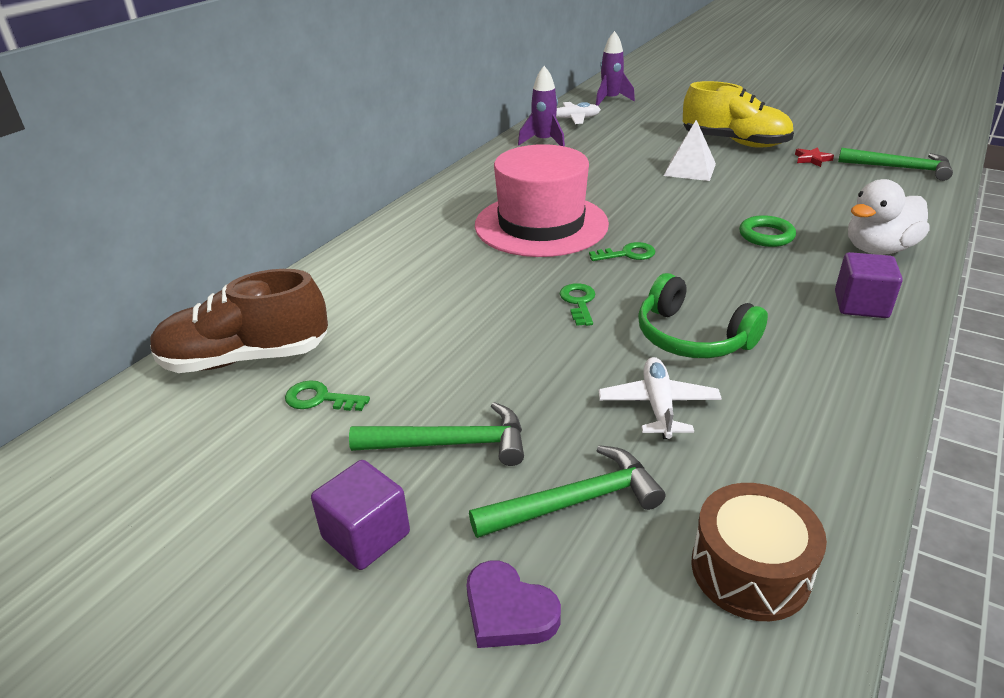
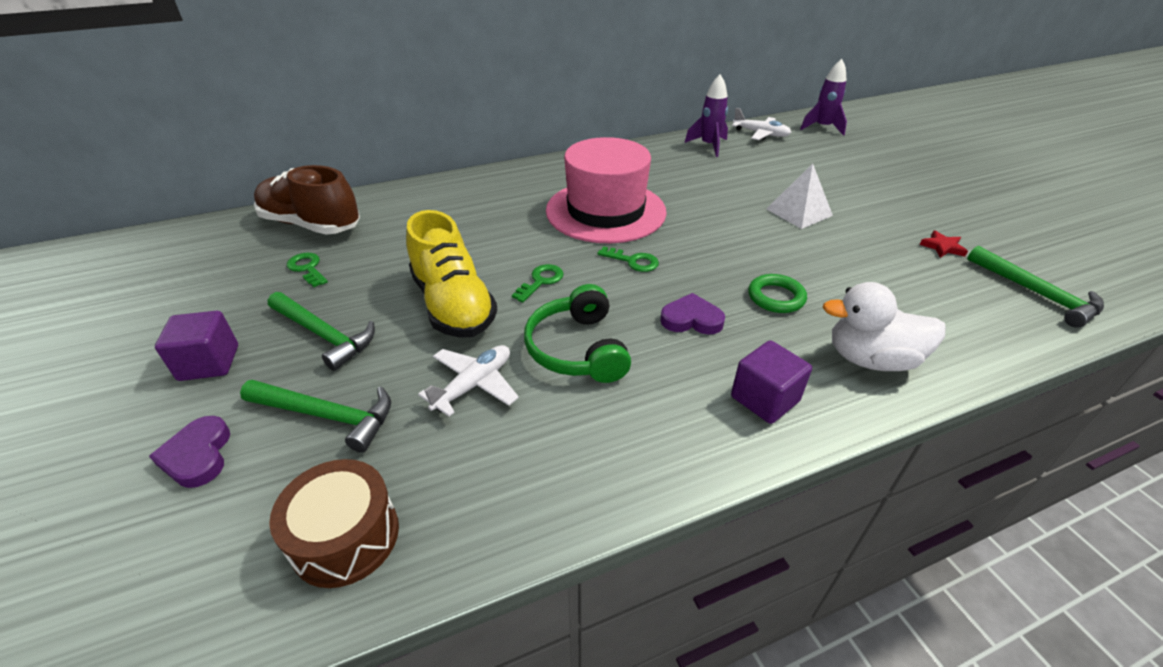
camera: 35 degrees right, 5 degrees up
(734, 143) = (883, 203): yellow shoe -> yellow shoe (453, 305)
(736, 276) = (691, 319): none -> purple heart

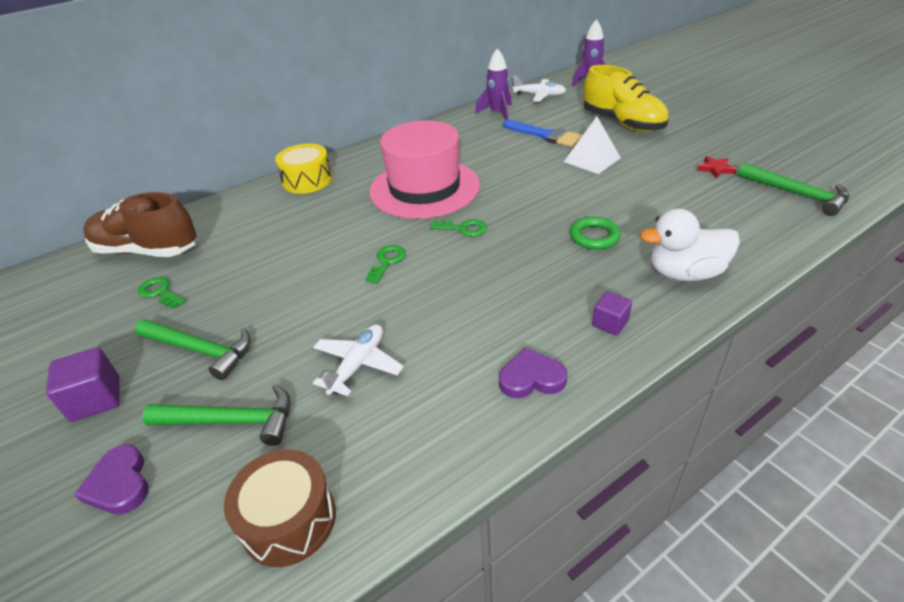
camera: 10 degrees left, 0 degrees up
(453, 305) = (314, 298): yellow shoe -> yellow shoe (622, 123)
(489, 182) = (307, 180): none -> yellow drum
(577, 349) = (440, 314): green headphones -> none
(691, 319) = (529, 269): purple heart -> purple heart (531, 378)
(754, 177) = (545, 135): none -> blue brush
(764, 399) = (610, 323): purple cube -> purple cube, size x0.64

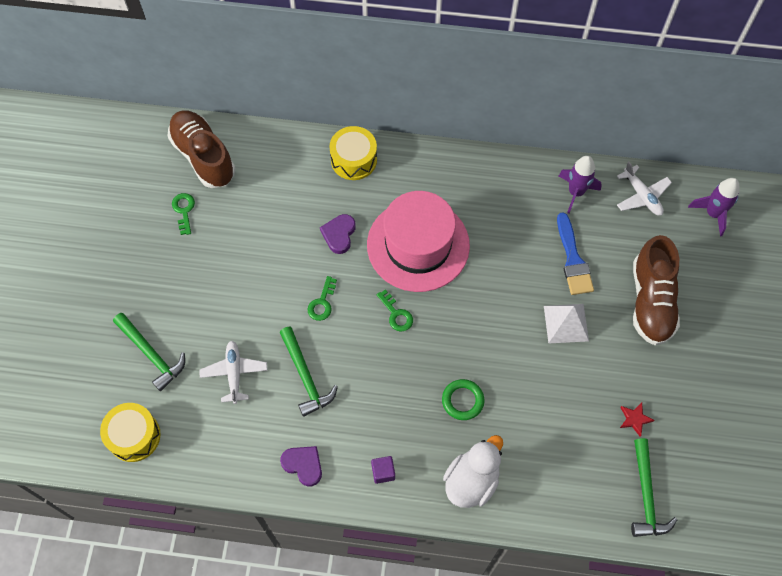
camera: 40 degrees right, 25 degrees up
(96, 399) = (105, 278): purple cube -> none
(119, 484) = (84, 348): purple heart -> purple heart (339, 234)
(201, 350) = (172, 286): green hammer -> green hammer (306, 377)
(289, 519) = (134, 436): brown drum -> yellow drum
(358, 365) = (234, 373): white plane -> white plane turned 75 degrees counterclockwise
(387, 262) = (322, 303): green key -> green key turned 135 degrees clockwise
(622, 123) = (651, 301): yellow shoe -> brown shoe
(684, 273) = (471, 481): white duck -> white duck turned 90 degrees clockwise

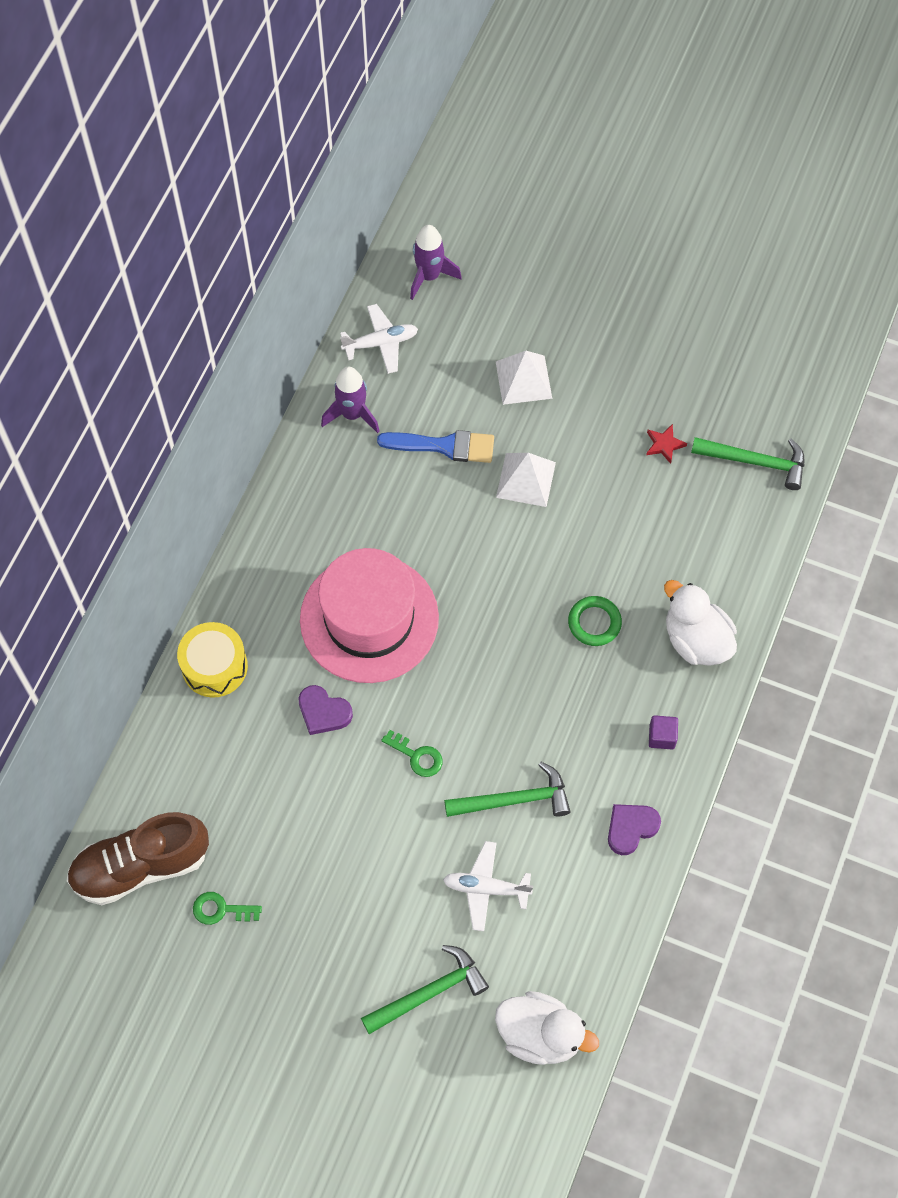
camera: 75 degrees left, 0 degrees up
(134, 436) = (540, 1035): yellow drum -> white duck
(396, 314) = (459, 669): green key -> none
(651, 301) = (523, 379): brown shoe -> white pyramid

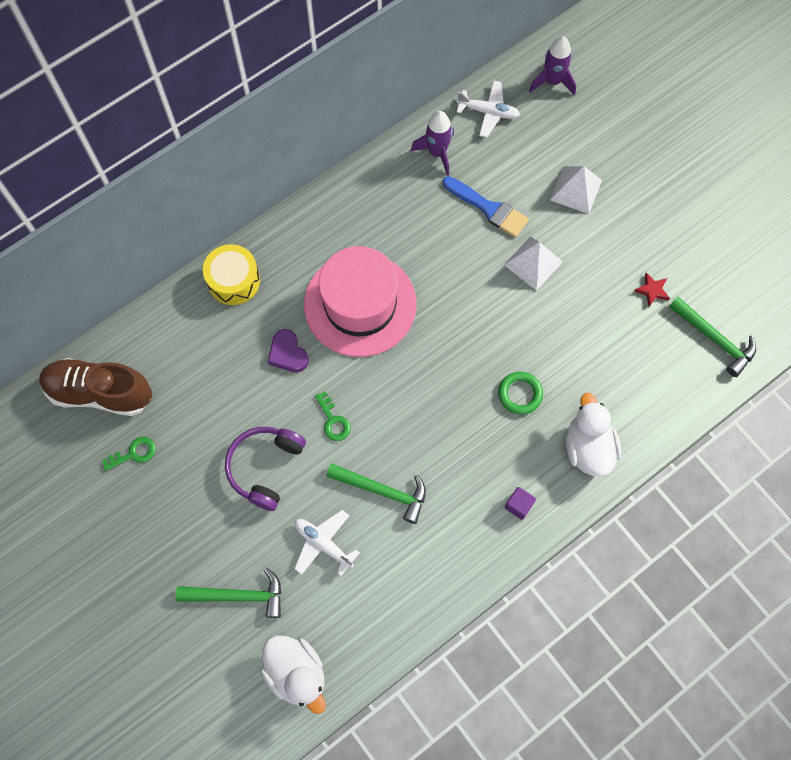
camera: 30 degrees right, 5 degrees up
(221, 910) = (133, 453): green key -> green key turned 120 degrees clockwise
(374, 844) = (265, 467): none -> purple headphones
(631, 828) = (454, 560): purple heart -> none

